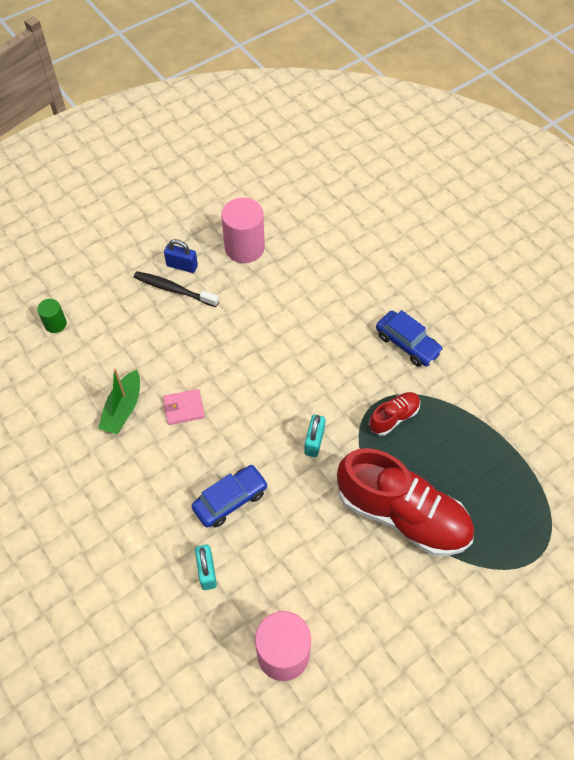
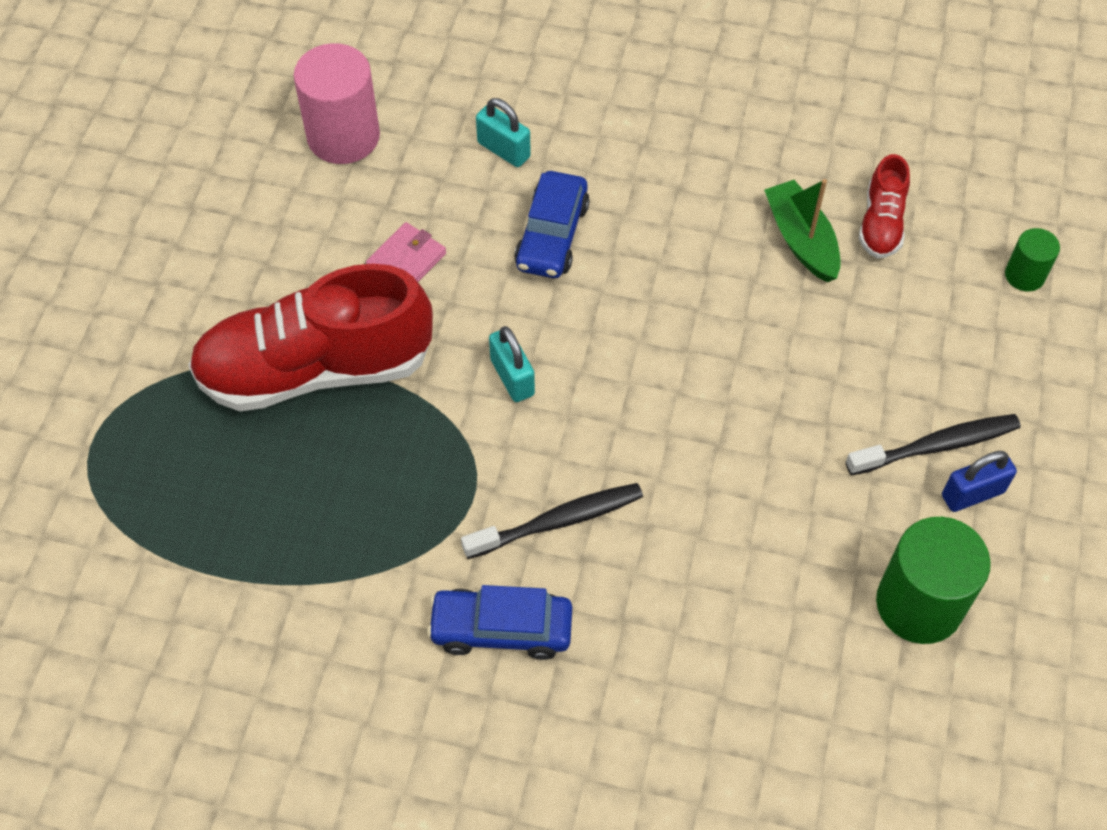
camera: 140 degrees right, 0 degrees up
(184, 408) = (727, 295): pink wallet -> pink wallet (406, 260)
(244, 248) = (919, 604): pink cylinder -> green cylinder
(349, 367) = (558, 521): none -> black toothbrush
(393, 417) = (429, 491): red shoe -> red shoe (881, 223)

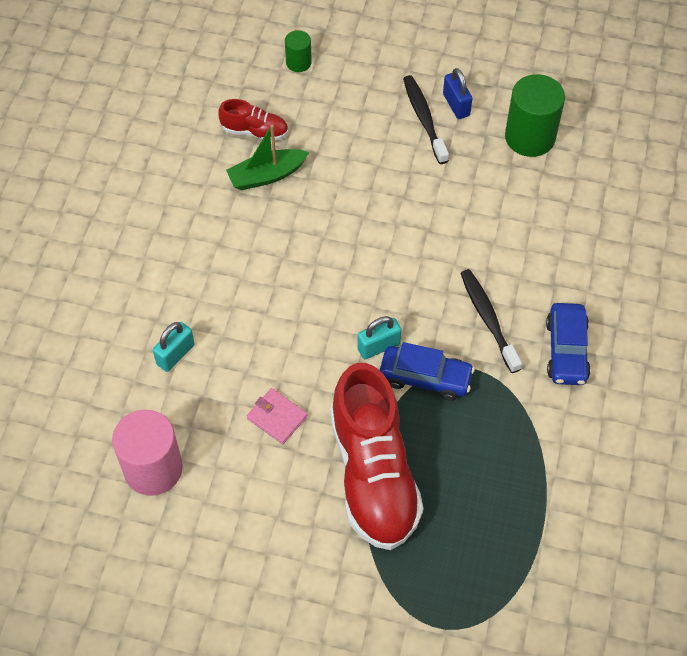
camera: 90 degrees left, 0 degrees up
(552, 235) = (257, 322): blue car -> blue car (425, 377)

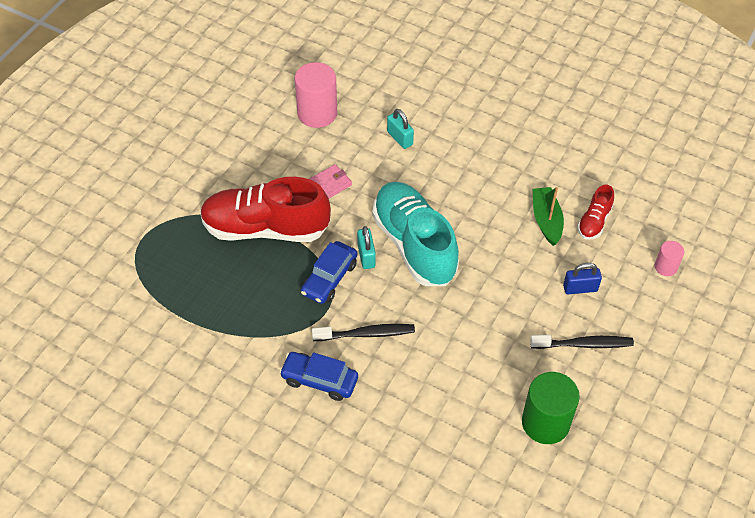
camera: 105 degrees right, 5 degrees down
(298, 62) = (666, 267): green cylinder -> pink cylinder
(345, 299) = (414, 245): none -> turquoise shoe
(456, 105) = (595, 374): blue padlock -> blue padlock (580, 288)

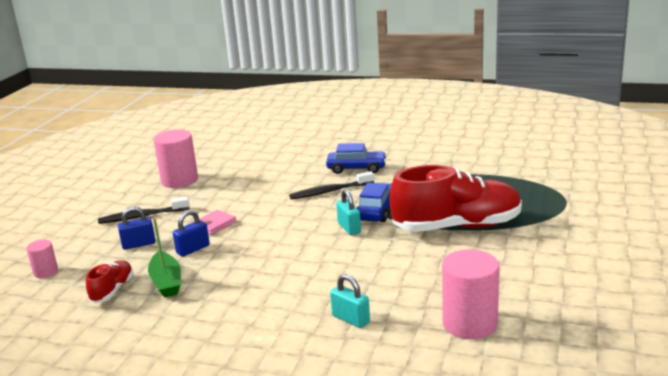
camera: 170 degrees right, 30 degrees down
(330, 184) = (413, 266): pink wallet -> pink wallet (214, 224)
(414, 245) = (304, 242): turquoise shoe -> none
(524, 264) = (193, 249): none -> blue padlock
(545, 423) = (179, 180): green cylinder -> pink cylinder

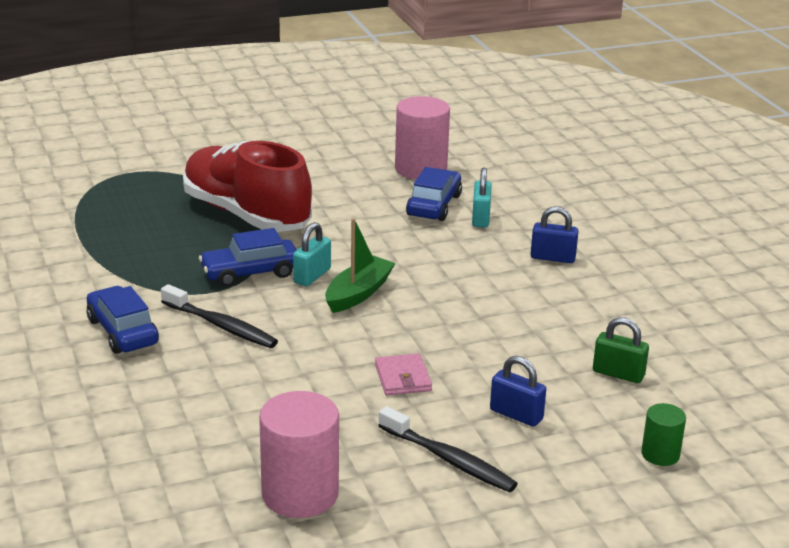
camera: 130 degrees left, 5 degrees up
(46, 272) = (660, 454): pink cylinder -> green cylinder
(112, 290) = (618, 374): red shoe -> green padlock
(166, 282) = (557, 345): green boat -> green boat (358, 293)
(193, 249) = (477, 363): blue padlock -> blue padlock (552, 258)
(214, 224) = (403, 378): pink wallet -> pink wallet turned 75 degrees clockwise
(395, 305) = (434, 205): none -> blue car

